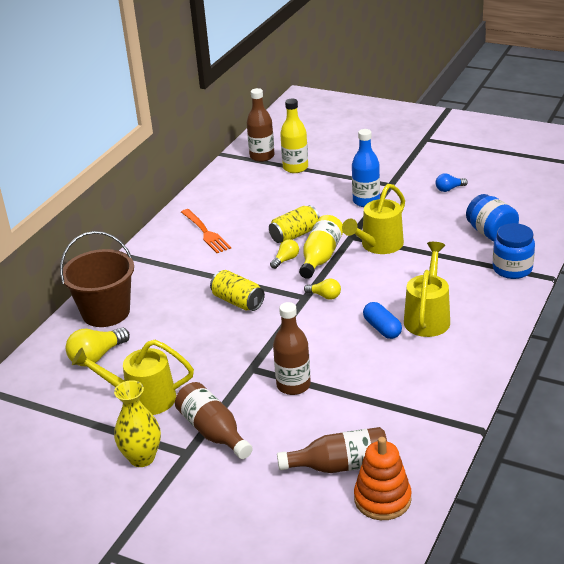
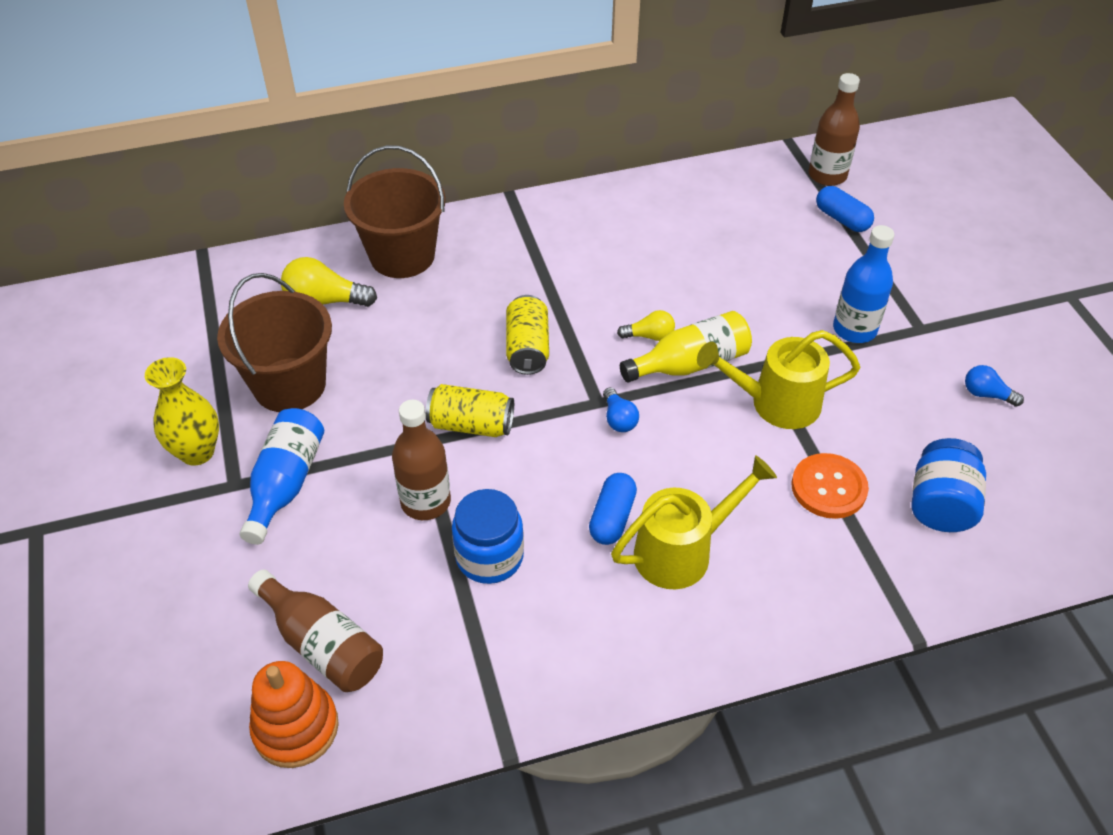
camera: 45 degrees right, 15 degrees up
(142, 398) = (290, 385): yellow watering can -> brown bucket
(205, 232) = (623, 232): orange fork -> none
(213, 432) = (285, 483): brown bottle -> blue bottle
(295, 168) = (842, 219): yellow bottle -> blue capsule
(295, 235) = (706, 311): yellow can -> yellow can (471, 425)
(325, 296) = (618, 419): yellow light bulb -> blue light bulb
(445, 257) = (828, 487): none -> orange button
(512, 269) = (886, 580): blue jar -> blue jar (489, 557)

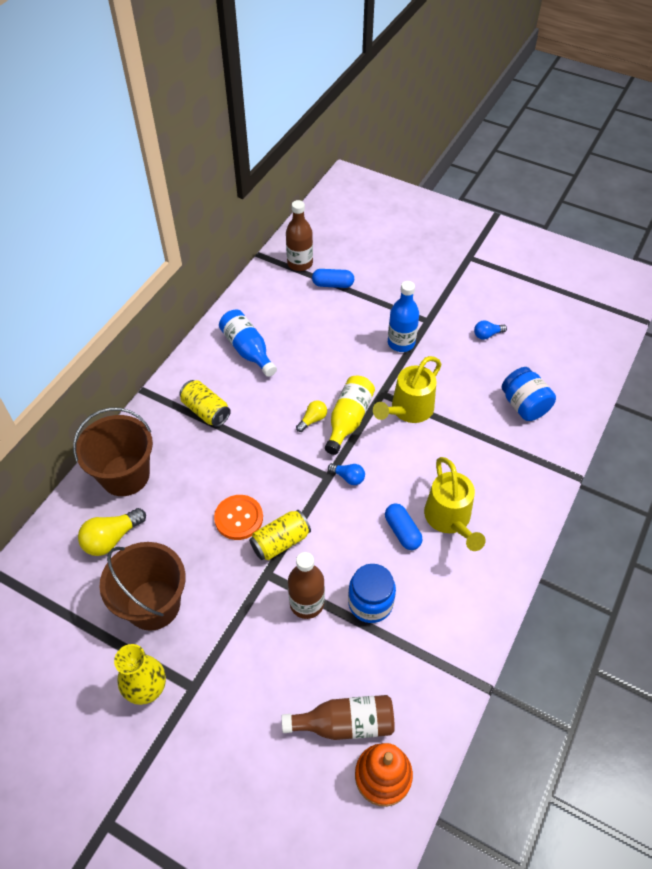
camera: 45 degrees left, 5 degrees up
(285, 483) = (221, 660): blue bottle -> blue bottle (248, 350)
(527, 348) = (260, 475): yellow can -> yellow can (206, 411)
(683, 551) = (450, 520): yellow watering can -> yellow watering can turned 150 degrees clockwise
(828, 487) = (474, 435): orange button -> orange button (239, 518)

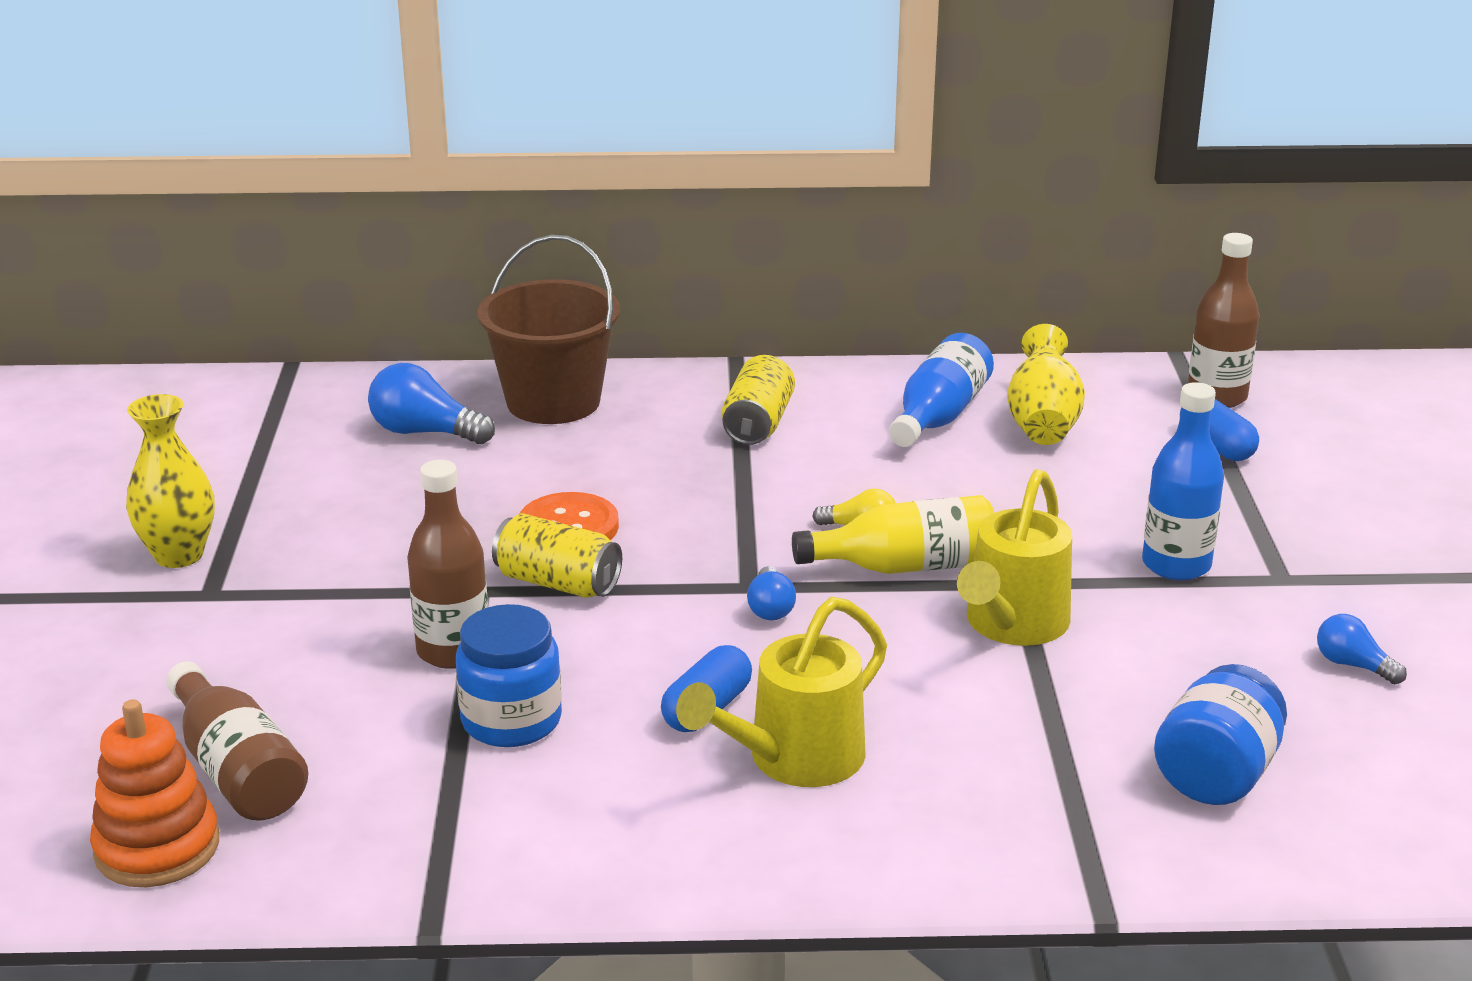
camera: 60 degrees right, 25 degrees down
(111, 538) = (425, 432): yellow light bulb -> blue light bulb
(153, 604) = (334, 508): brown bucket -> none
(278, 322) = (1042, 422): none -> yellow vase
(408, 410) = (1011, 626): yellow watering can -> yellow watering can turned 75 degrees counterclockwise

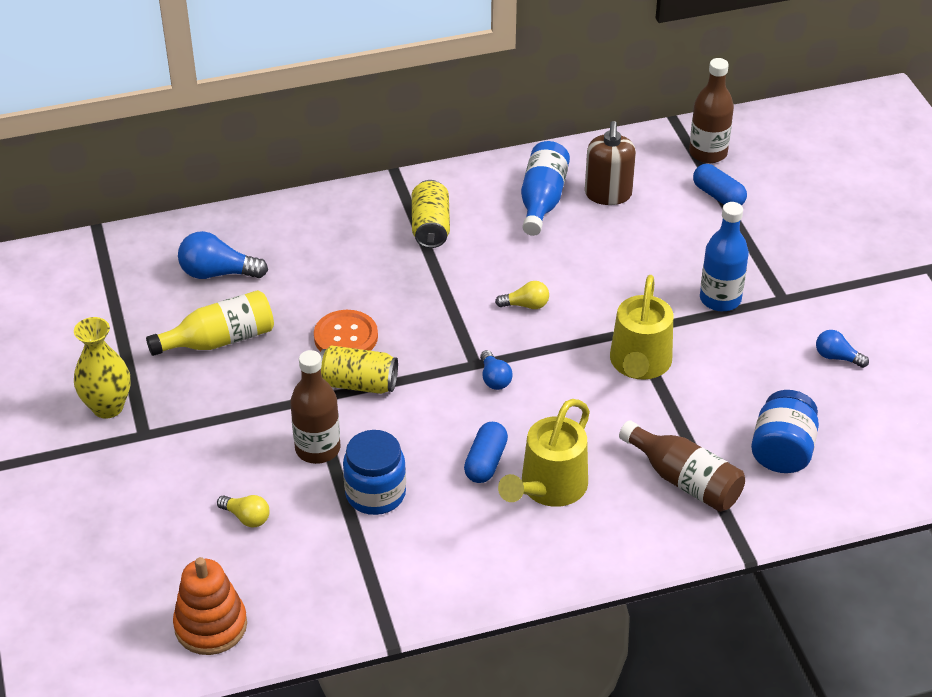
camera: 15 degrees left, 15 degrees up
(237, 770) = (230, 562): brown bottle -> brown bottle (684, 480)
(297, 717) = (246, 517): none -> yellow light bulb
(553, 402) = (290, 231): brown bucket -> none
(906, 566) = (563, 330): yellow bottle -> yellow bottle (219, 340)
(1042, 422) = (608, 194): yellow vase -> brown soap dispenser

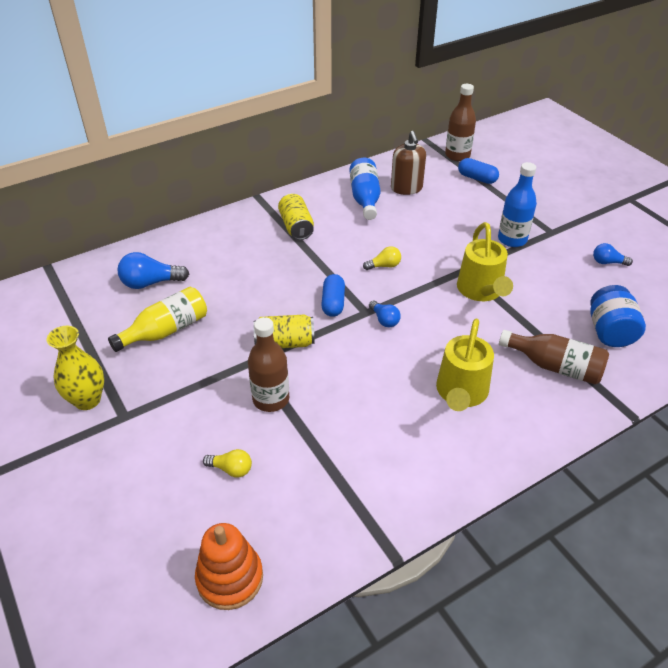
camera: 15 degrees left, 0 degrees up
(346, 337) = (263, 310): orange button -> none
(375, 494) = (330, 426): blue jar -> none
(486, 462) = (405, 383): blue capsule -> blue capsule (333, 303)

